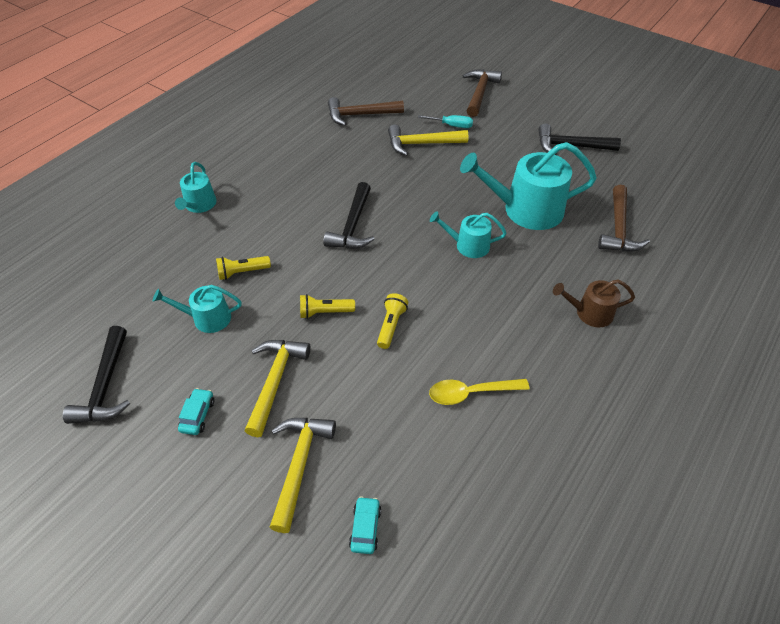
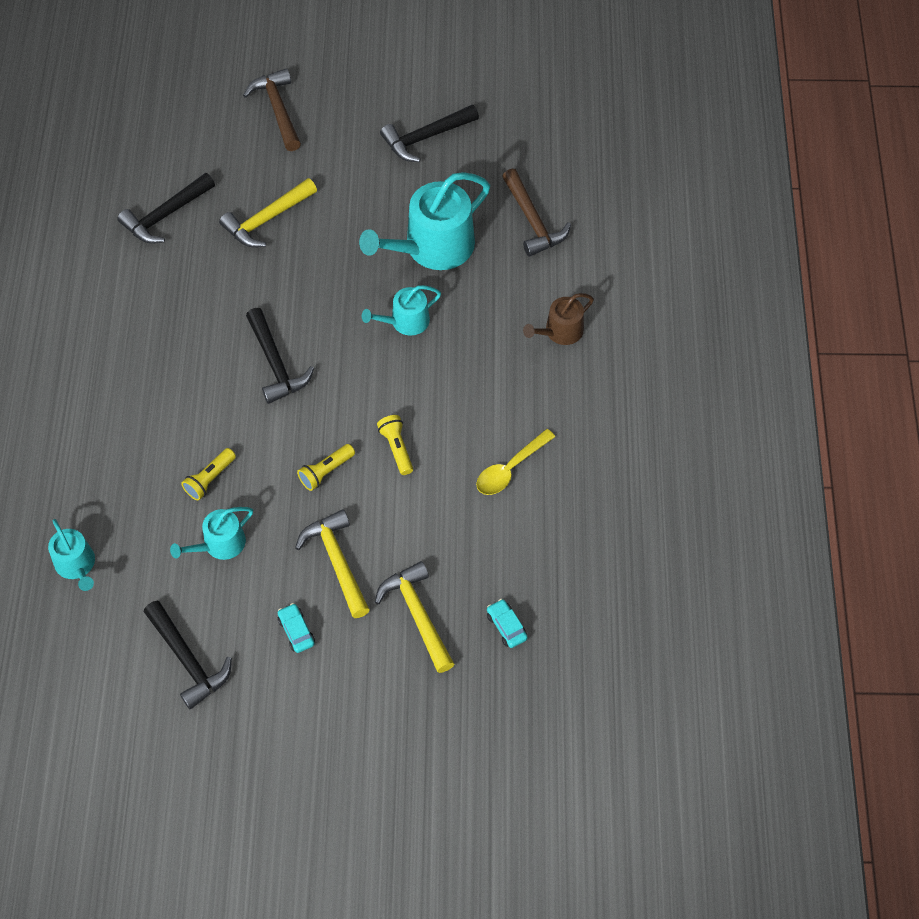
camera: 35 degrees left, 10 degrees up
(199, 205) = (91, 433): turquoise watering can -> turquoise watering can (77, 565)
(360, 115) = (165, 215): brown hammer -> black hammer
(451, 125) = (281, 175): turquoise screwdriver -> none

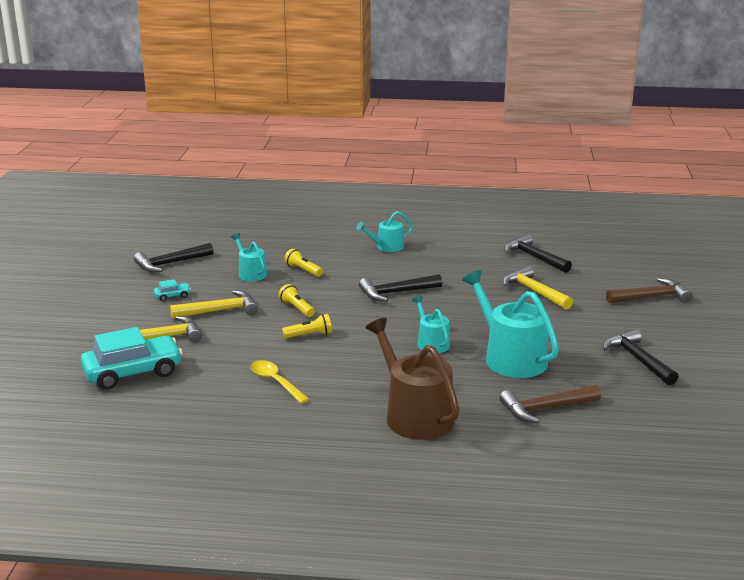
camera: 95 degrees right, 35 degrees down
(77, 565) = (253, 234): turquoise watering can -> turquoise watering can (386, 247)
(506, 626) = (133, 373): turquoise car -> turquoise car, size x2.35
(560, 332) = (414, 415): brown watering can -> brown watering can, size x1.85

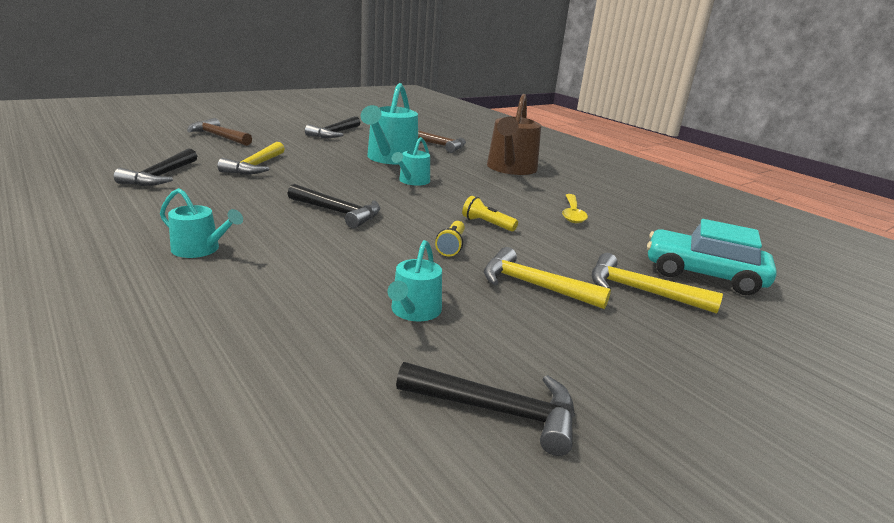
camera: 135 degrees left, 0 degrees up
(172, 296) = (570, 338): turquoise car -> none
(303, 270) = (352, 277): yellow flashlight -> none

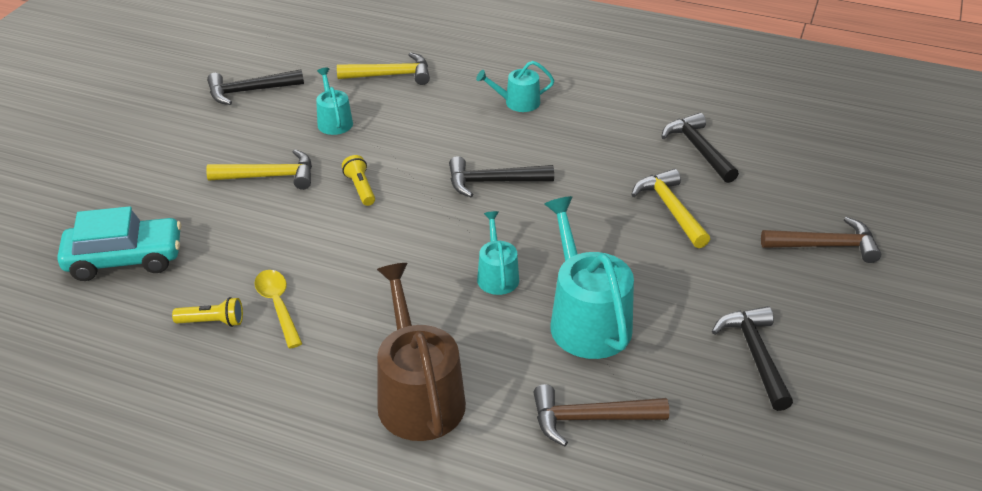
camera: 150 degrees right, 15 degrees up
(487, 224) = (354, 235): yellow flashlight -> yellow flashlight (212, 322)
(641, 291) = (183, 210): yellow hammer -> yellow hammer (390, 75)

